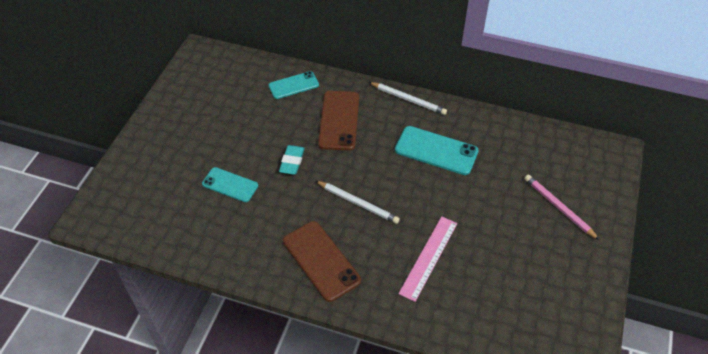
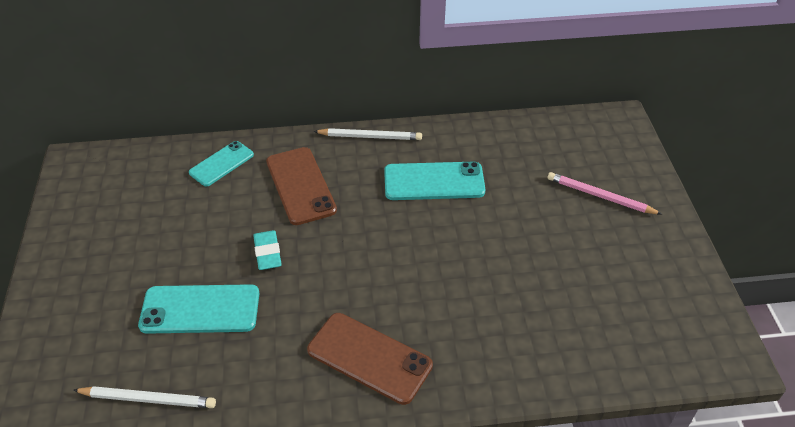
camera: 25 degrees left, 5 degrees down
(230, 185) = (200, 309): turquoise phone -> turquoise phone, size x1.53
(357, 203) = (376, 272): white pencil -> white pencil (147, 399)
(428, 257) = (495, 303): pink ruler -> none

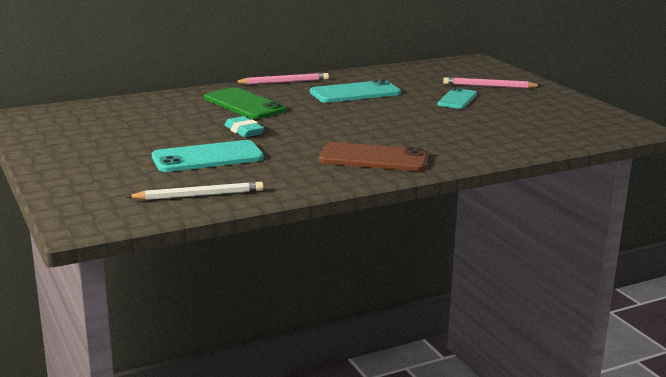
camera: 20 degrees left, 25 degrees down
(221, 164) = (163, 103): turquoise phone -> turquoise phone (457, 99)
(300, 185) = (244, 104): brown phone -> green phone
(370, 137) = (283, 82): white pencil -> pink pencil

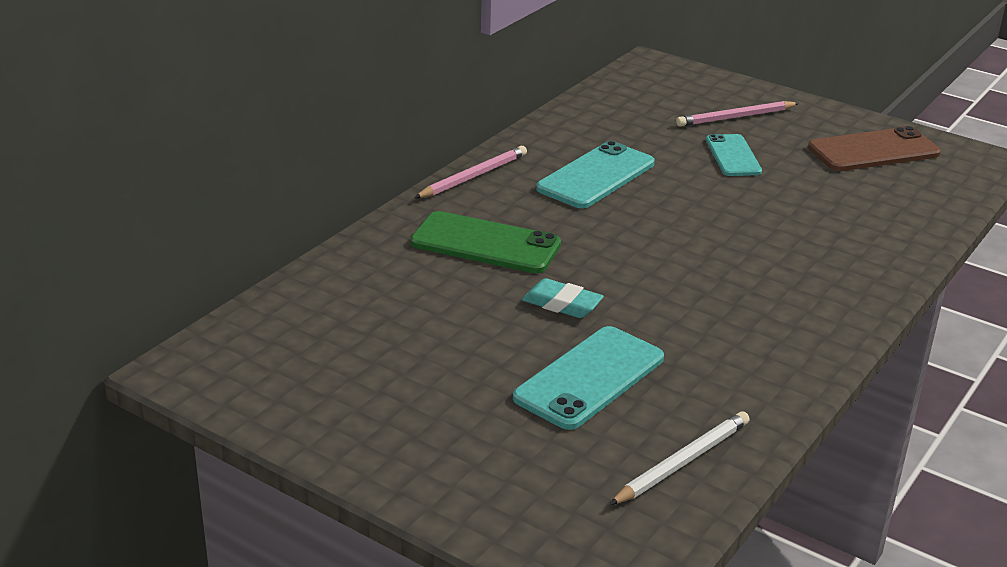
camera: 30 degrees left, 10 degrees up
(373, 158) = (787, 310): brown phone -> brown phone (873, 151)

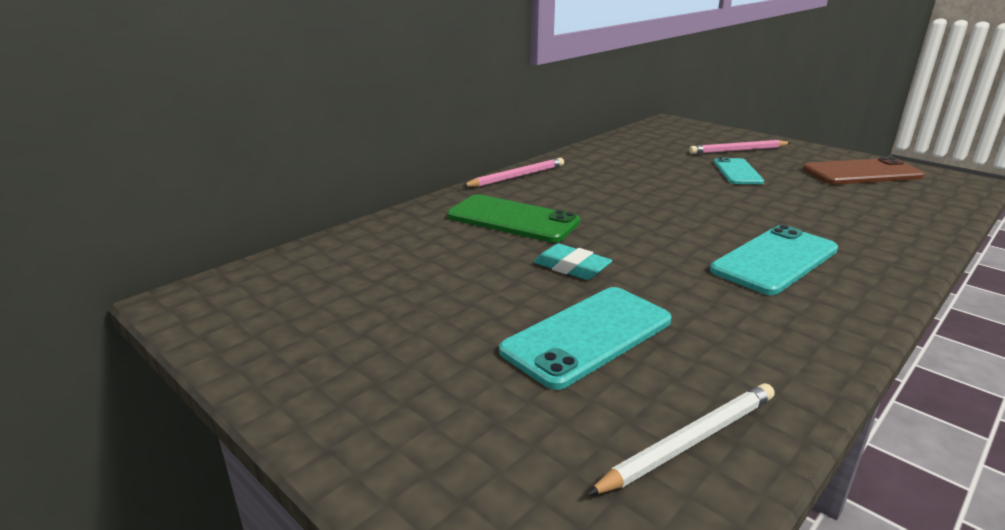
camera: 10 degrees right, 5 degrees down
(596, 176) = (619, 180): turquoise phone -> turquoise phone (774, 260)

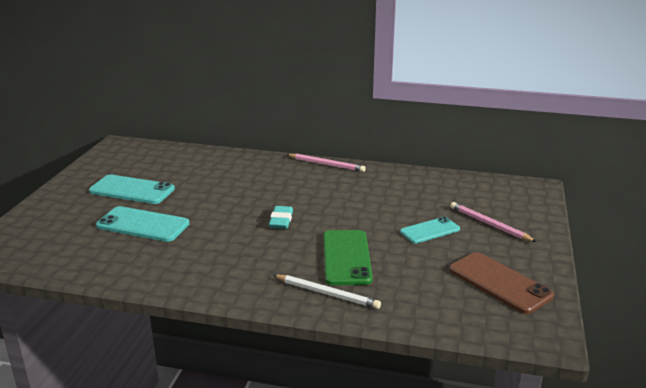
camera: 60 degrees right, 0 degrees up
(513, 219) = (258, 179): green phone -> green phone (346, 257)
(571, 268) = (209, 207): turquoise eraser -> turquoise eraser (281, 221)
(689, 442) = (74, 259): white pencil -> white pencil (327, 294)
(774, 260) = (270, 260): turquoise phone -> turquoise phone (132, 190)

